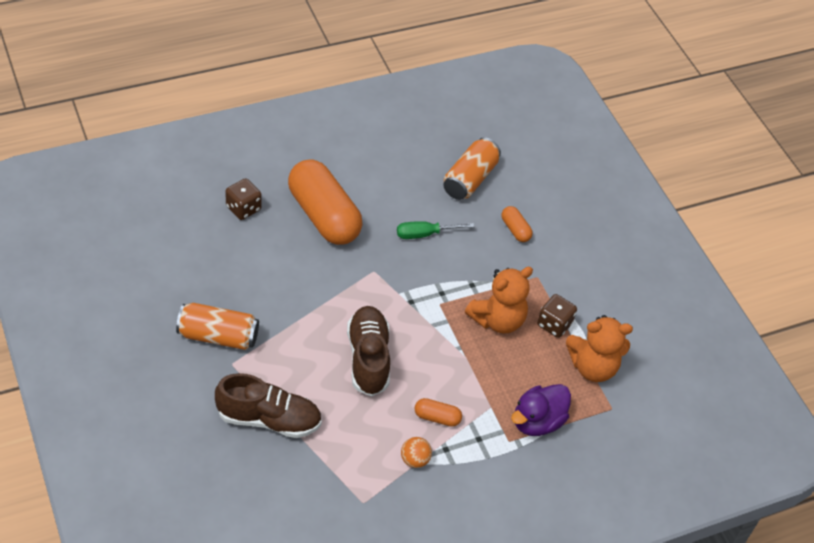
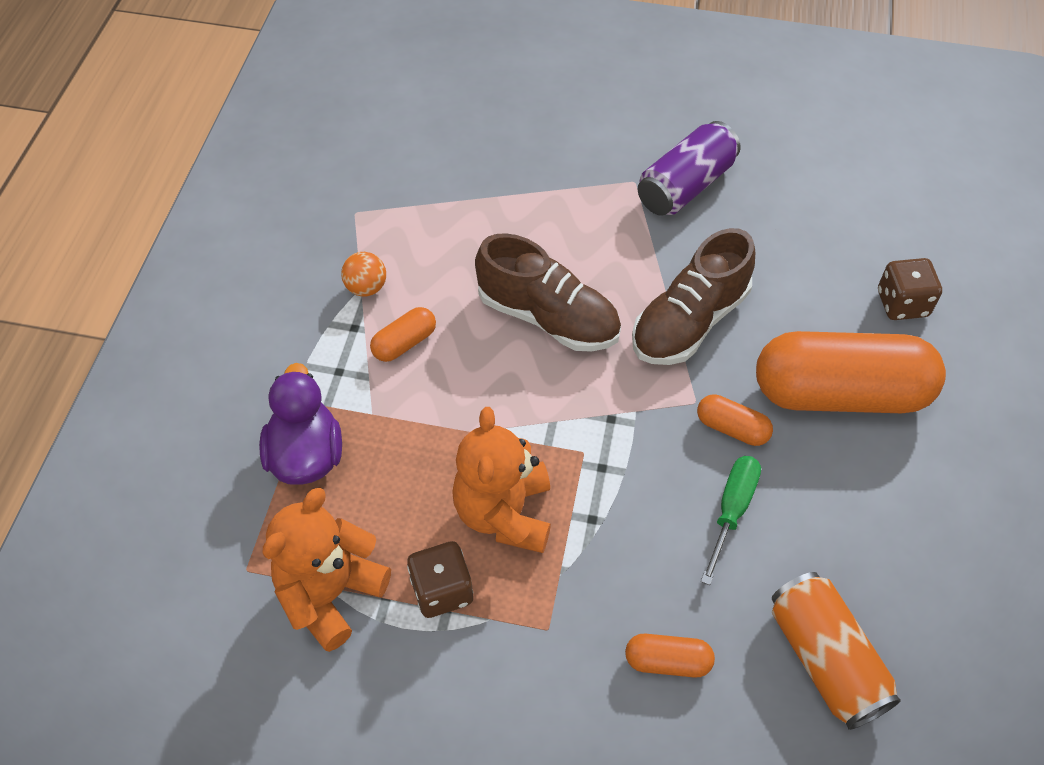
camera: 130 degrees right, 5 degrees up
(218, 336) = (685, 186): orange can -> purple can
(269, 419) = (530, 180): brown shoe -> brown shoe (689, 322)
(378, 250) = (732, 428): none -> orange capsule

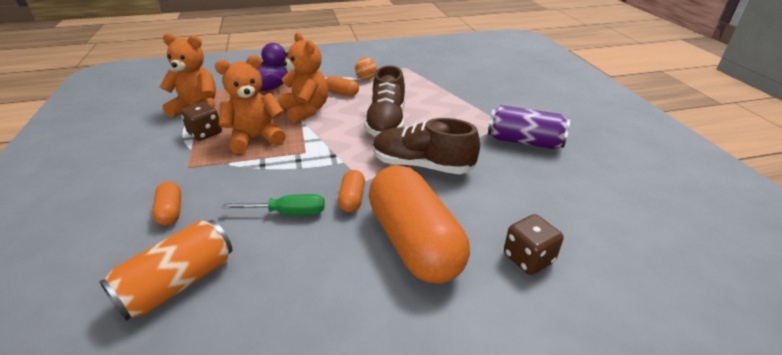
camera: 65 degrees right, 20 degrees down
(442, 416) = (305, 110): none -> orange teddy bear

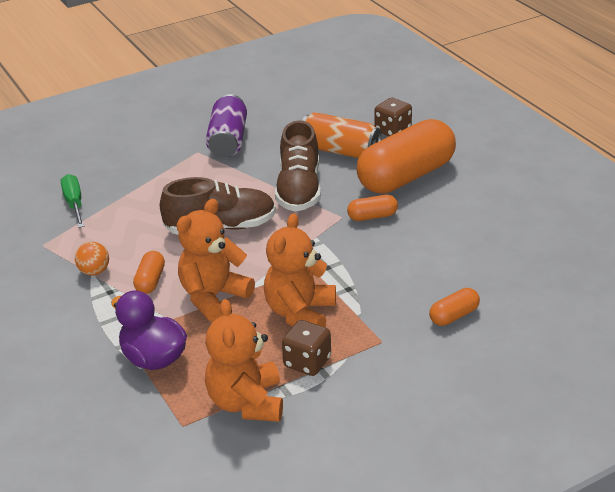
camera: 105 degrees left, 0 degrees up
(179, 283) = (520, 270): orange can -> orange can (340, 151)
(255, 138) = (300, 313): orange teddy bear -> orange teddy bear turned 60 degrees clockwise
(288, 213) = (411, 245): green screwdriver -> green screwdriver (74, 204)

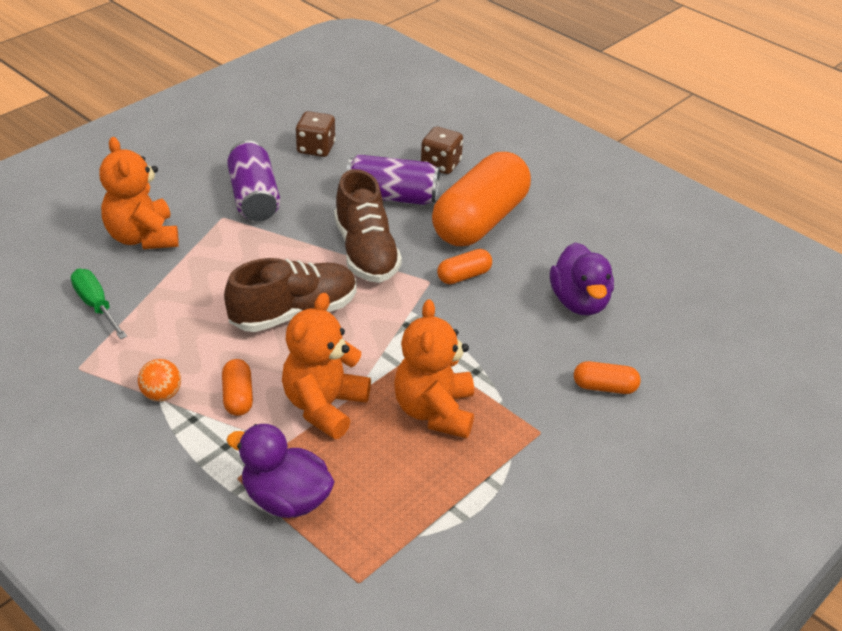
camera: 20 degrees left, 5 degrees up
(246, 403) = (422, 538): orange teddy bear -> orange teddy bear (142, 237)
(307, 362) = (469, 473): brown dice -> brown dice (316, 148)
(340, 151) = (392, 196): orange can -> purple can
(453, 316) = (604, 387): orange capsule -> orange capsule turned 60 degrees clockwise
(463, 248) = (579, 302): none -> purple duck

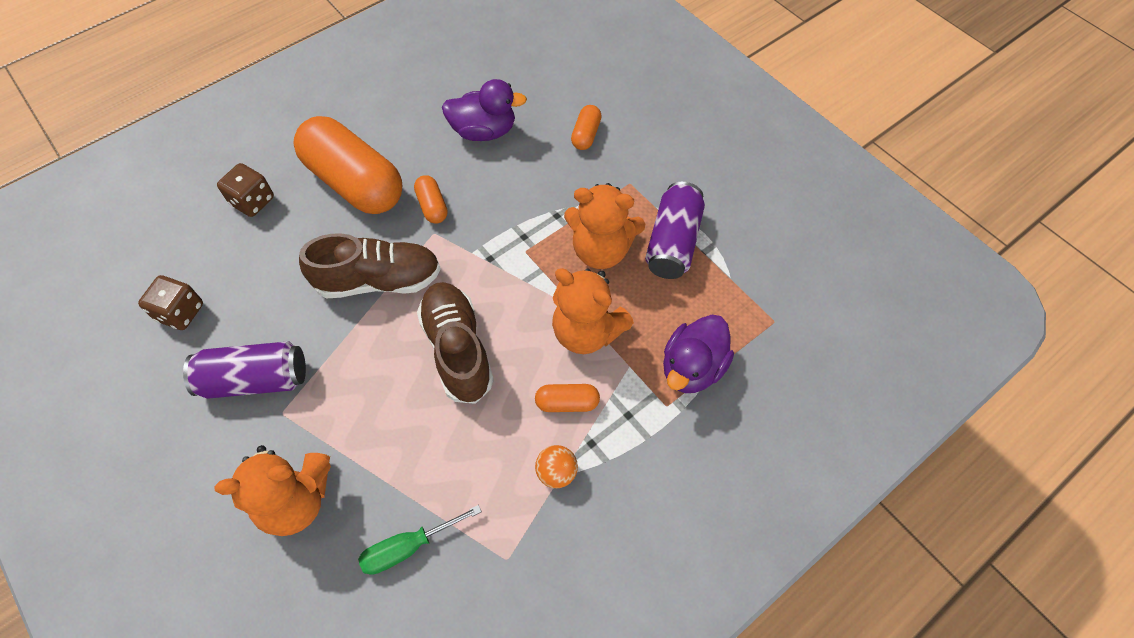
camera: 80 degrees left, 20 degrees up
(392, 196) = (294, 249): purple can -> purple can (672, 242)

